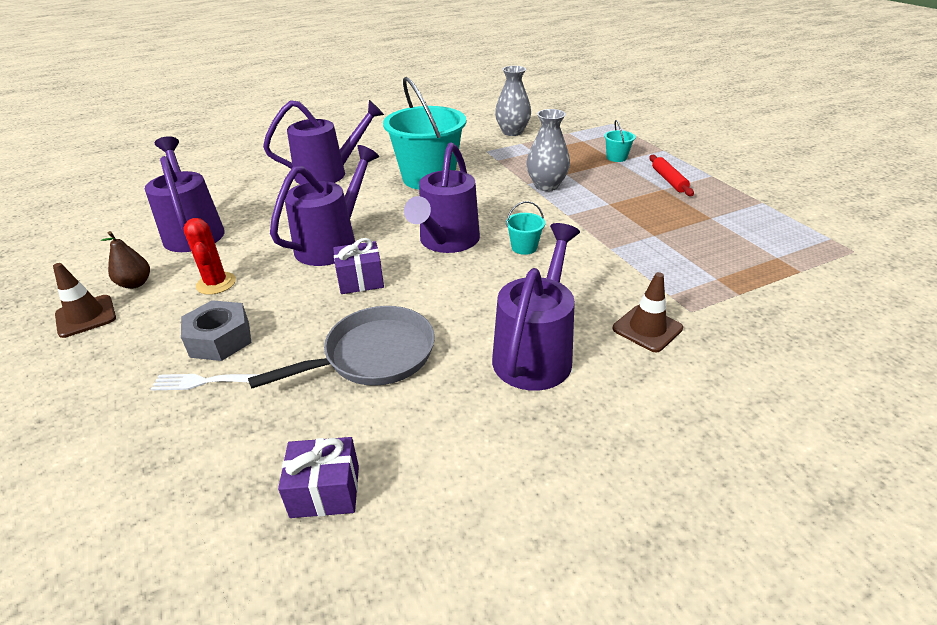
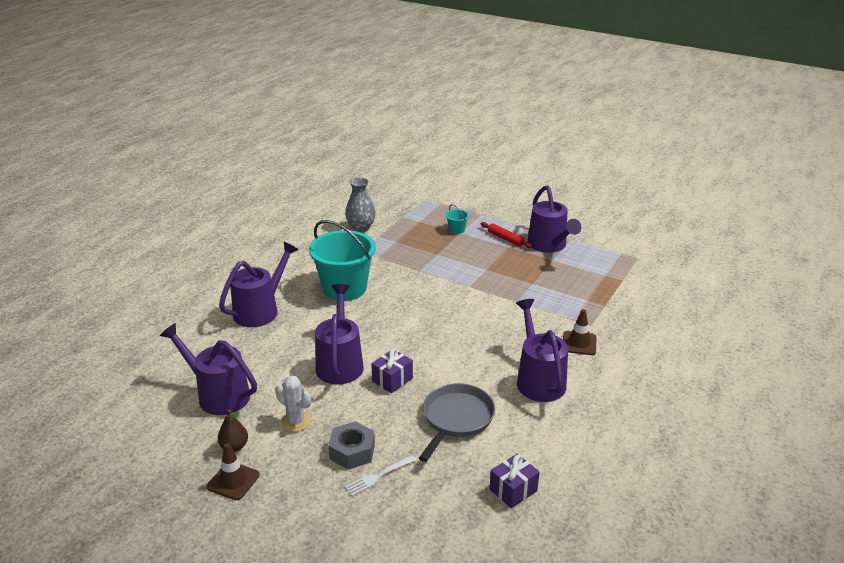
camera: 35 degrees left, 5 degrees down
(216, 283) = (296, 421): red cactus -> white cactus
(446, 242) = (415, 333): purple watering can -> purple watering can (549, 246)
(524, 247) = (467, 319): turquoise bucket -> none
(546, 185) = (433, 268): grey vase -> none

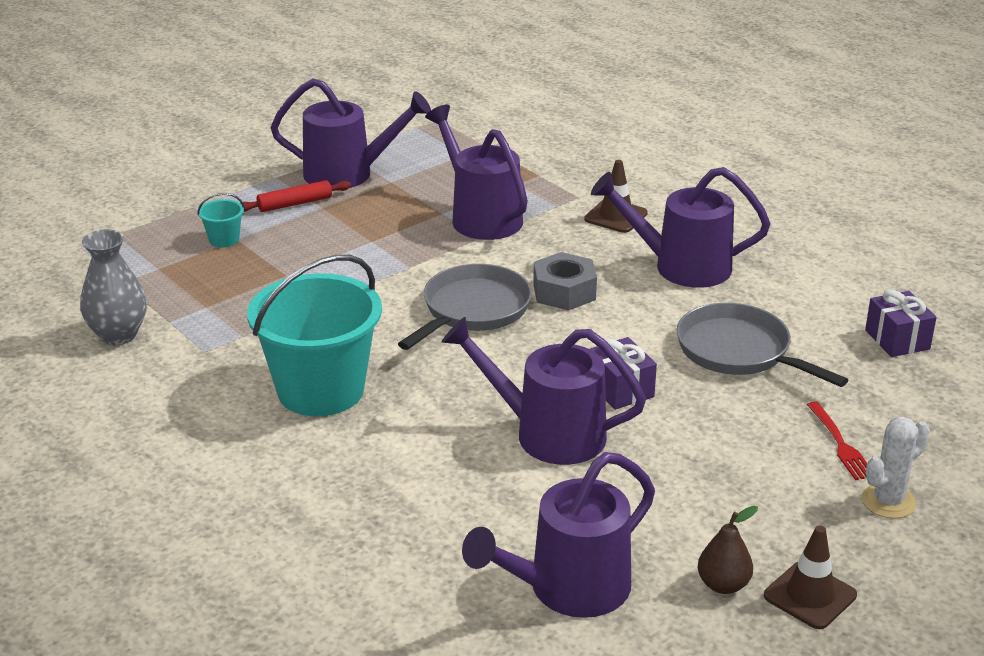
camera: 70 degrees left, 0 degrees up
(261, 310) = (321, 501): purple watering can -> purple watering can (480, 216)
(296, 421) = (684, 506): white cactus -> white cactus (888, 501)
(352, 451) = (778, 459): grey nut -> grey nut (564, 292)
(379, 476) = (840, 444): white fork -> red fork
(440, 315) = (472, 310): none -> grey pan

